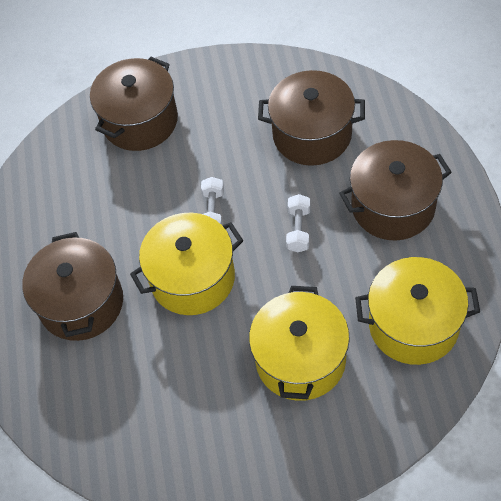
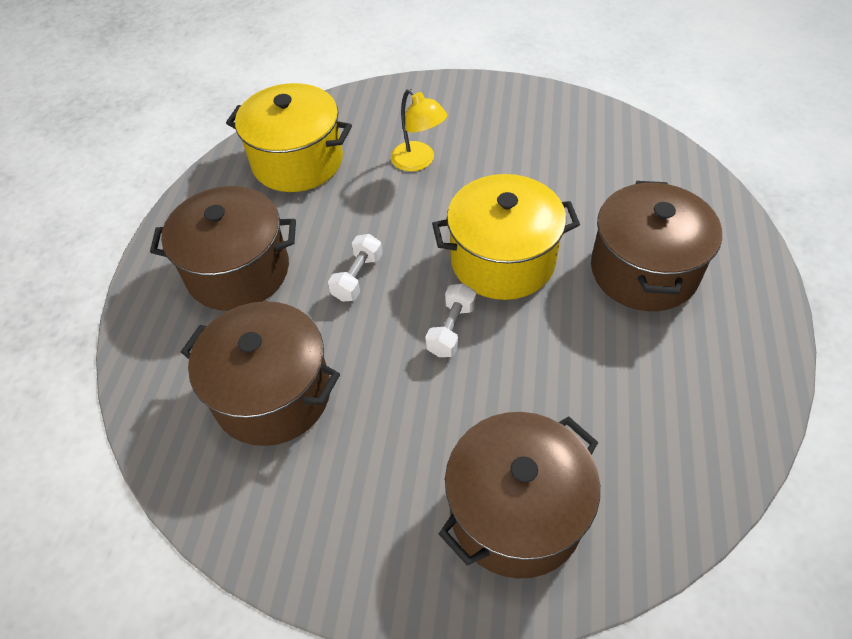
camera: 165 degrees left, 5 degrees down
(300, 359) = (419, 162): yellow pot -> yellow lamp

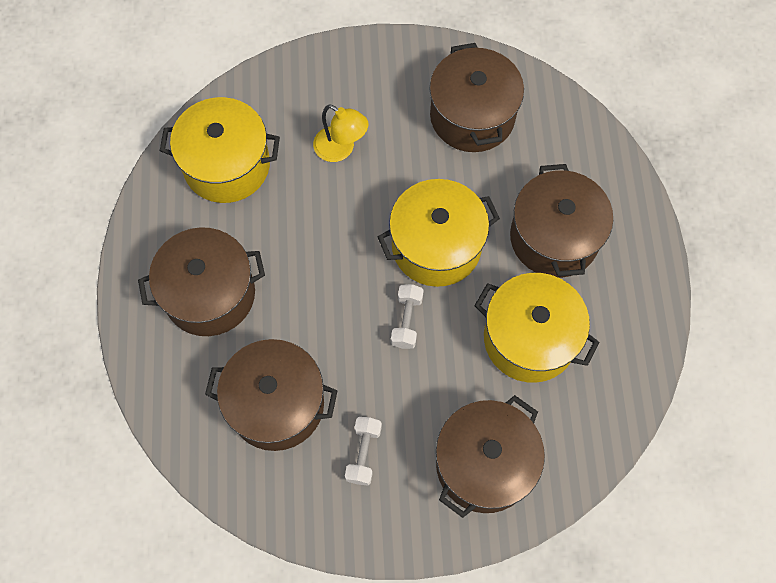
camera: 15 degrees left, 15 degrees up
(357, 277) = (316, 283): white dumbbell -> white dumbbell (363, 453)
(566, 150) = (472, 116): none -> brown pot
(599, 371) = (529, 338): none -> yellow pot

